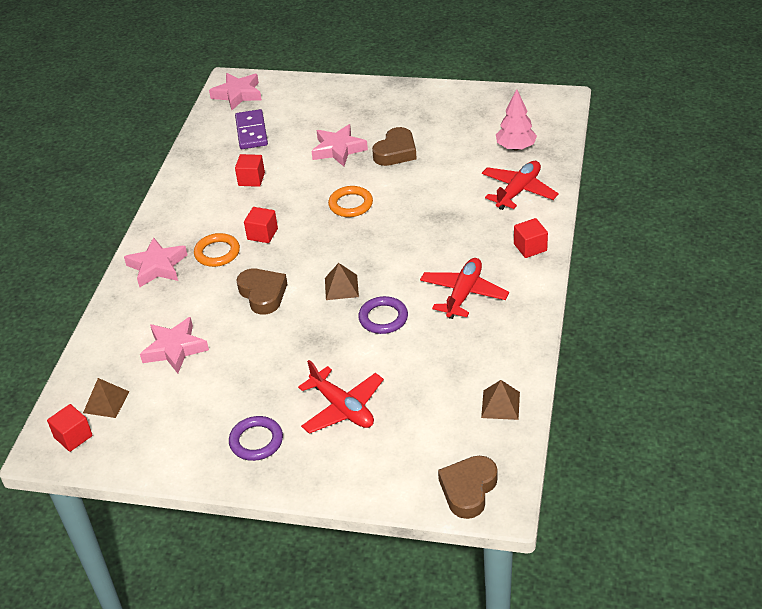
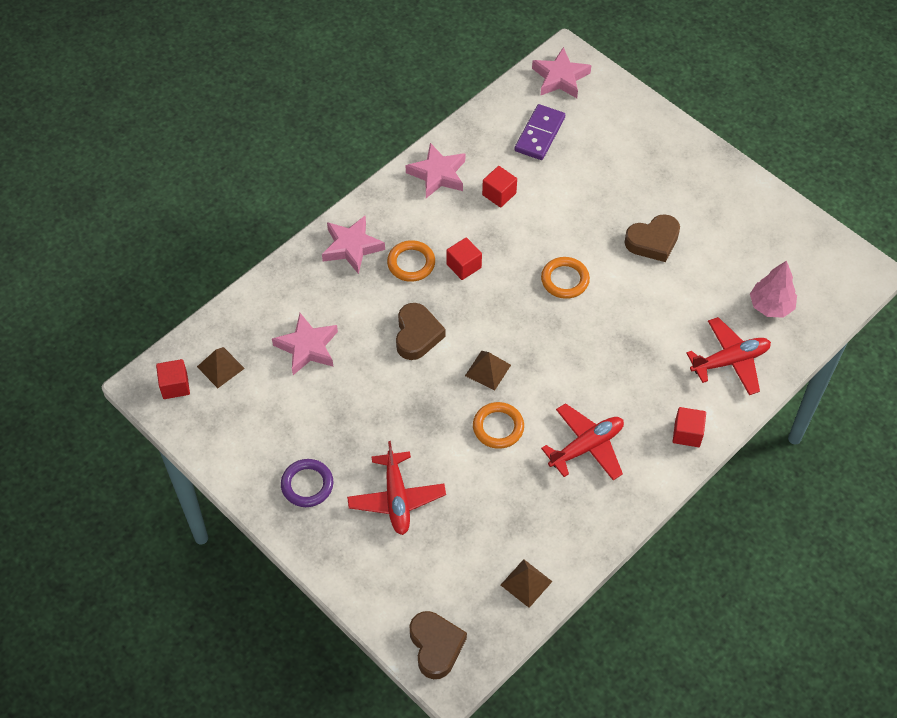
camera: 30 degrees right, 15 degrees up
(338, 149) = (602, 205): pink star -> pink star (438, 174)
(383, 318) = (498, 427): purple ring -> orange ring
(468, 489) = (436, 646): brown heart -> brown heart turned 105 degrees clockwise

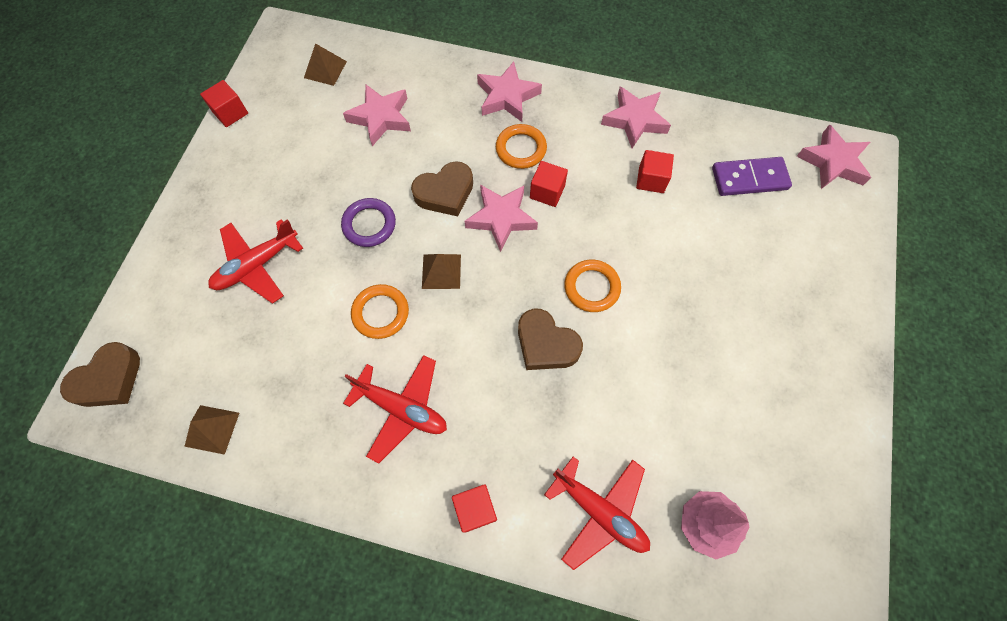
camera: 60 degrees right, 10 degrees up
(175, 386) = (290, 50): red cube -> red cube (230, 113)
(307, 485) = (238, 188): purple ring -> purple ring (369, 224)
(467, 308) = (501, 218): none -> pink star
(653, 241) = (700, 349): brown heart -> brown heart (546, 344)

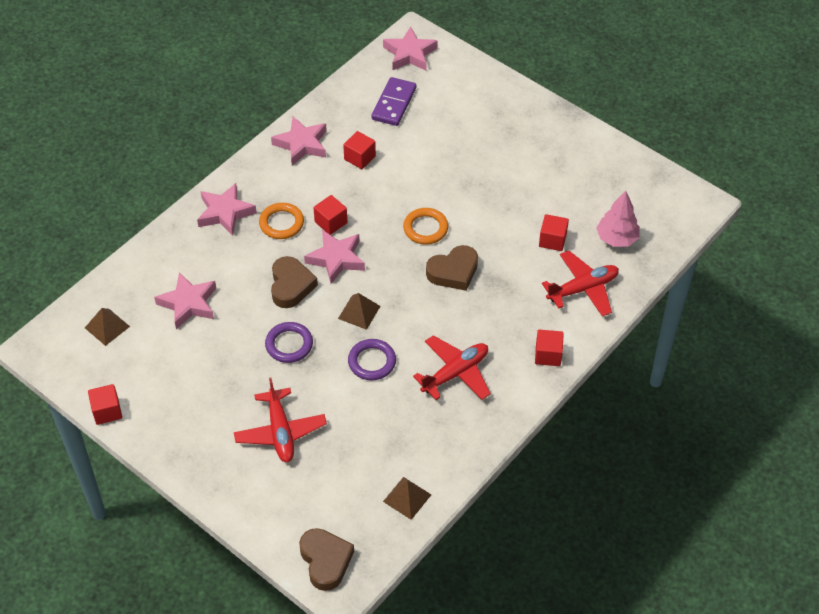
camera: 65 degrees left, 15 degrees down
(380, 313) = (372, 362): orange ring -> purple ring
(656, 440) = (552, 240): none -> red cube

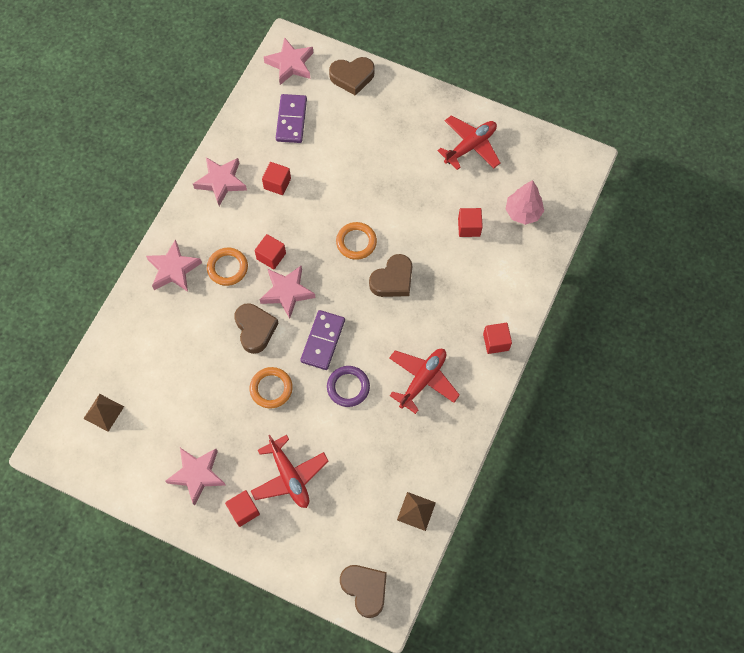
camera: 15 degrees left, 15 degrees up
(107, 411) = (131, 496): red cube -> red cube (244, 510)
(188, 304) = (169, 370): pink star -> pink star (197, 475)
(289, 344) = (271, 388): purple ring -> orange ring
(359, 312) = (322, 341): brown pyramid -> purple domino
(471, 78) = (352, 77): none -> brown heart
(583, 289) = (507, 269): red plane -> red plane (470, 146)

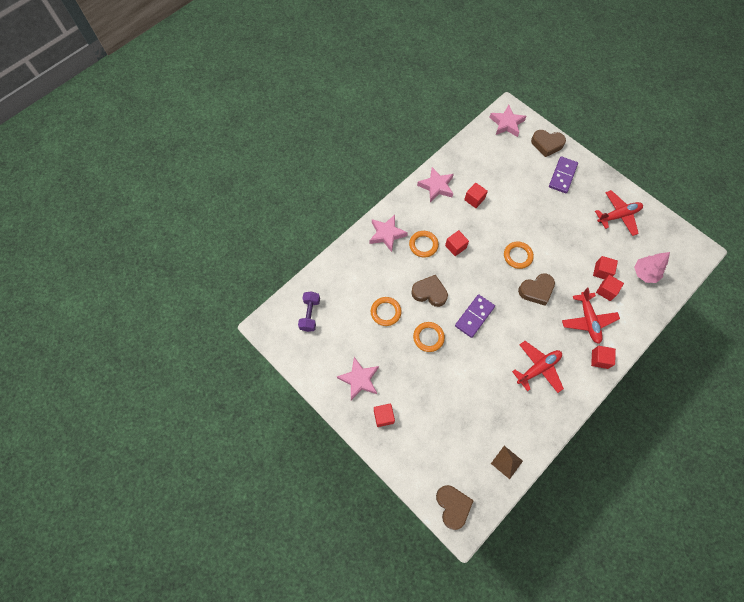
camera: 20 degrees right, 0 degrees up
(103, 412) = (310, 314): brown pyramid -> purple dumbbell
(204, 374) = (385, 312): none -> orange ring
(255, 329) = (429, 293): brown heart -> brown heart turned 75 degrees counterclockwise
(287, 292) = (459, 275): pink star -> none
(289, 476) = (423, 403): red plane -> red plane (588, 320)
(291, 120) = (496, 160): purple domino -> purple domino (562, 176)
(348, 387) = (483, 355): purple ring -> none
(481, 251) = (606, 291): none -> red cube

